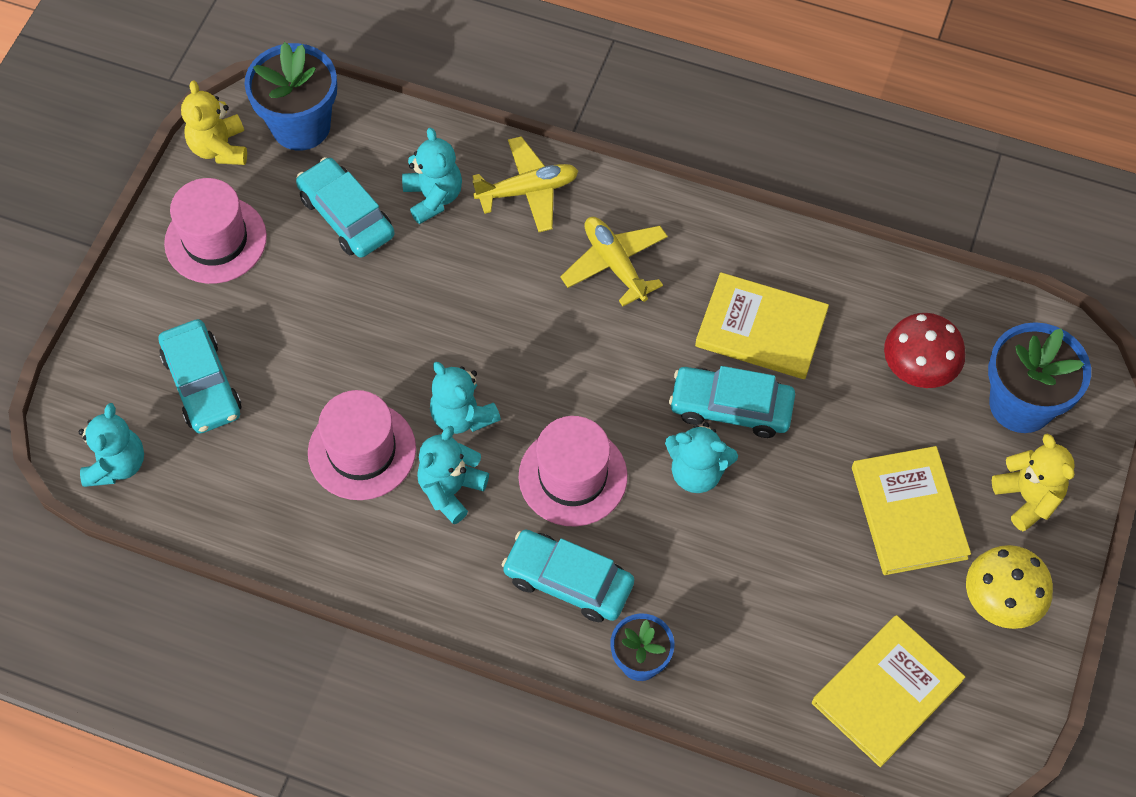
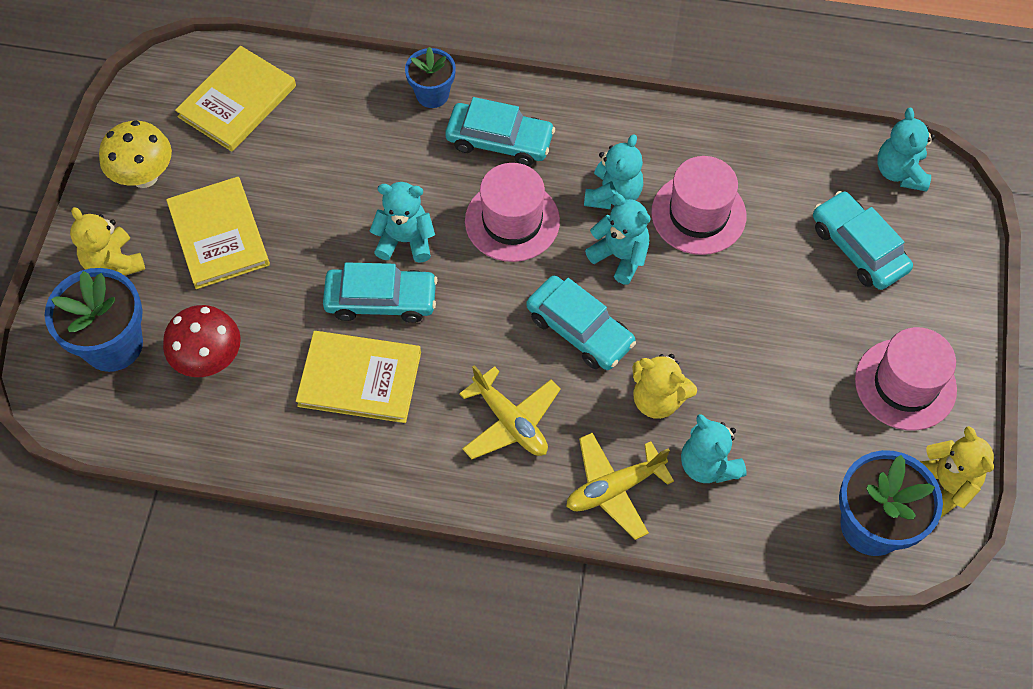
camera: 170 degrees right, 0 degrees up
(346, 216) = (788, 430): turquoise car -> turquoise car (579, 330)
(464, 263) = (658, 399): none -> yellow teddy bear

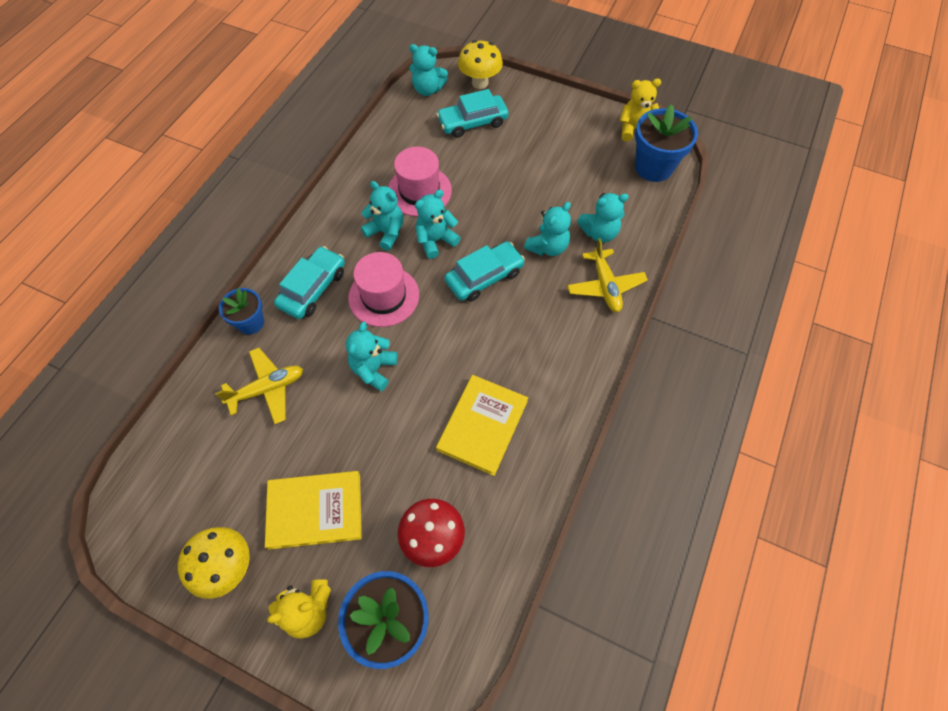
camera: 75 degrees left, 0 degrees up
(237, 101) = (186, 471): yellow book -> none
(381, 300) = (420, 396): turquoise car -> none
(510, 422) = (543, 334): yellow plane -> yellow plane (267, 389)
(658, 399) = (547, 247): yellow teddy bear -> turquoise teddy bear
(905, 384) = (568, 128): pink hat -> none
(947, 238) = (480, 83): none -> yellow mushroom

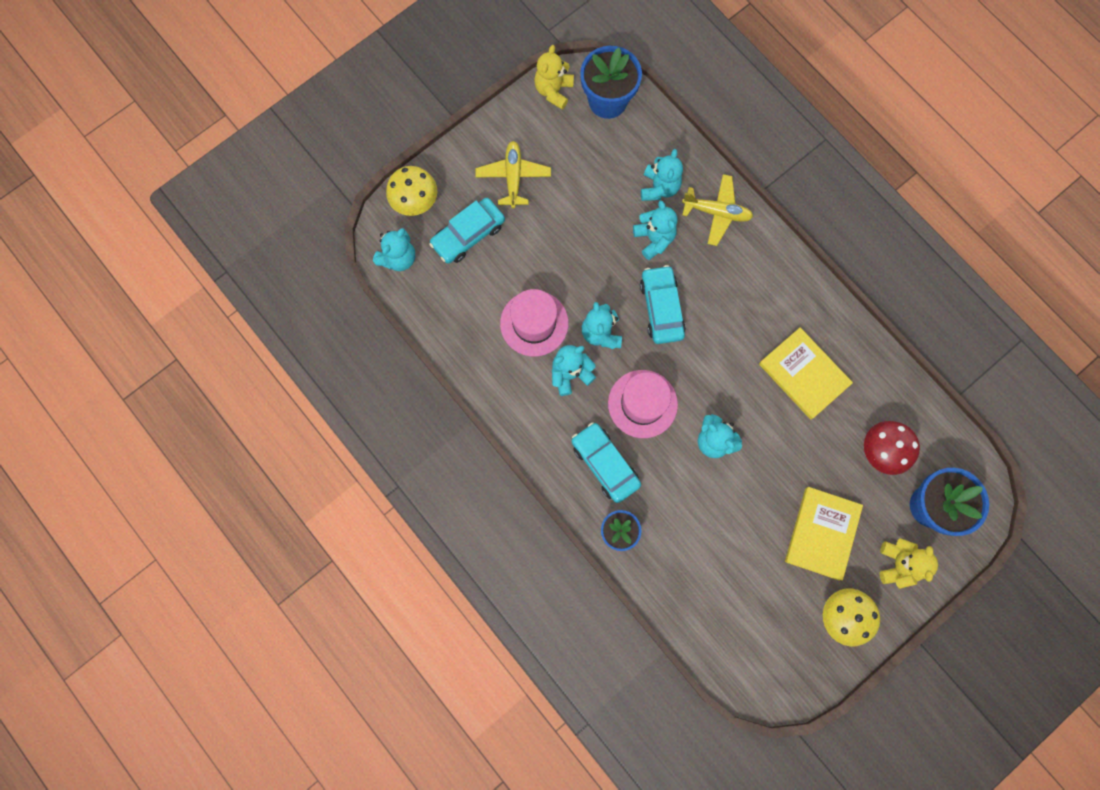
camera: 65 degrees left, 15 degrees up
(267, 389) = (695, 538): yellow plane -> yellow plane (513, 177)
(472, 122) = (468, 235): turquoise car -> turquoise car turned 45 degrees clockwise

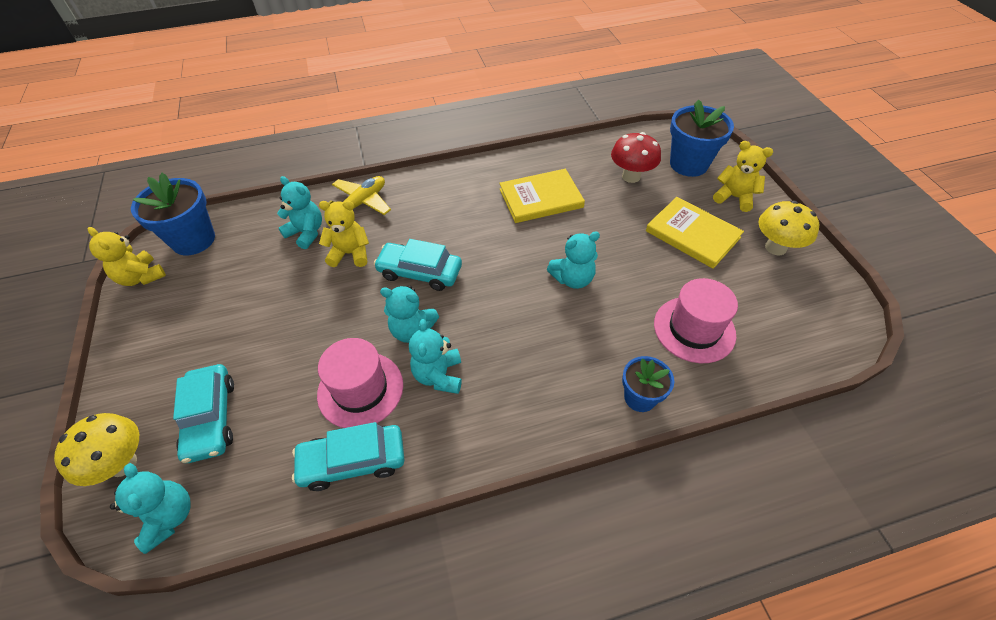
camera: 65 degrees left, 25 degrees down
(513, 177) = (190, 346): yellow plane -> none
(605, 464) = (556, 381): turquoise car -> turquoise car (353, 461)
(642, 404) = (507, 322): pink hat -> pink hat (694, 329)
(654, 239) = (350, 254): turquoise teddy bear -> yellow teddy bear

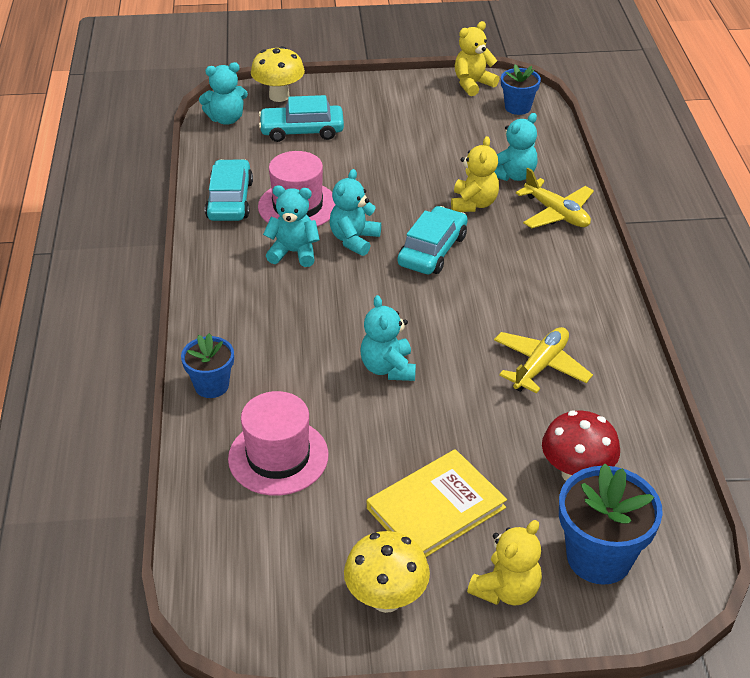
camera: 100 degrees right, 10 degrees down
(193, 240) = (517, 107): blue flower pot -> blue flower pot, size x0.61
(541, 198) = (540, 366): yellow book -> yellow plane

